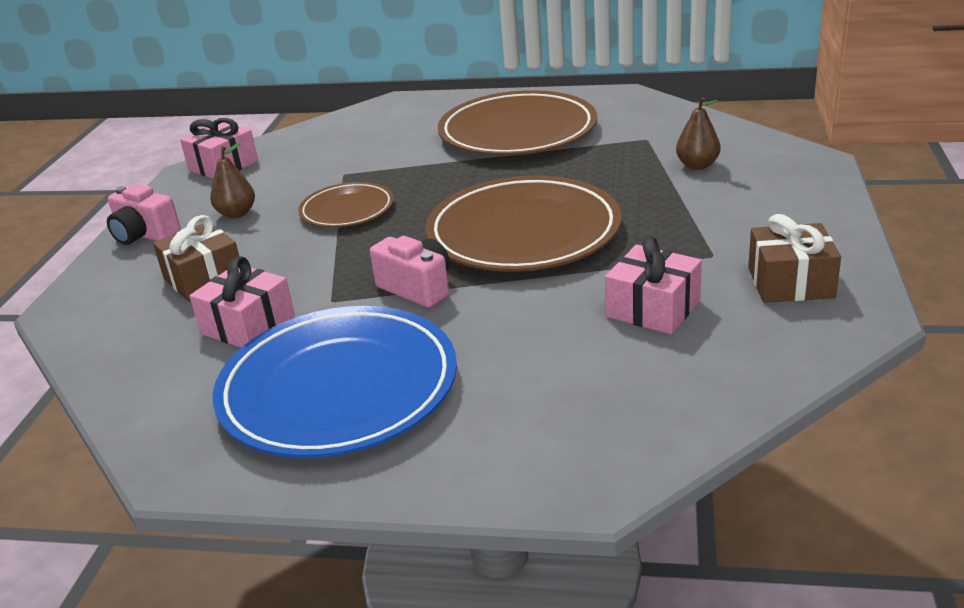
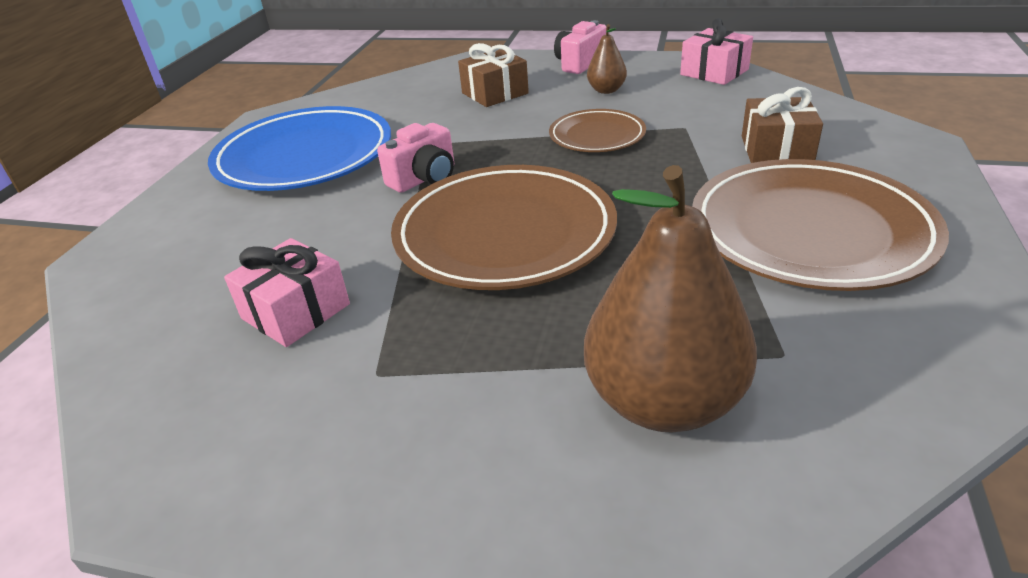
camera: 95 degrees right, 5 degrees up
(248, 325) = (414, 117): pink gift -> none
(697, 165) = (663, 401): brown pear -> brown pear, size x2.12
(790, 282) = (268, 436): brown gift -> brown gift (776, 149)

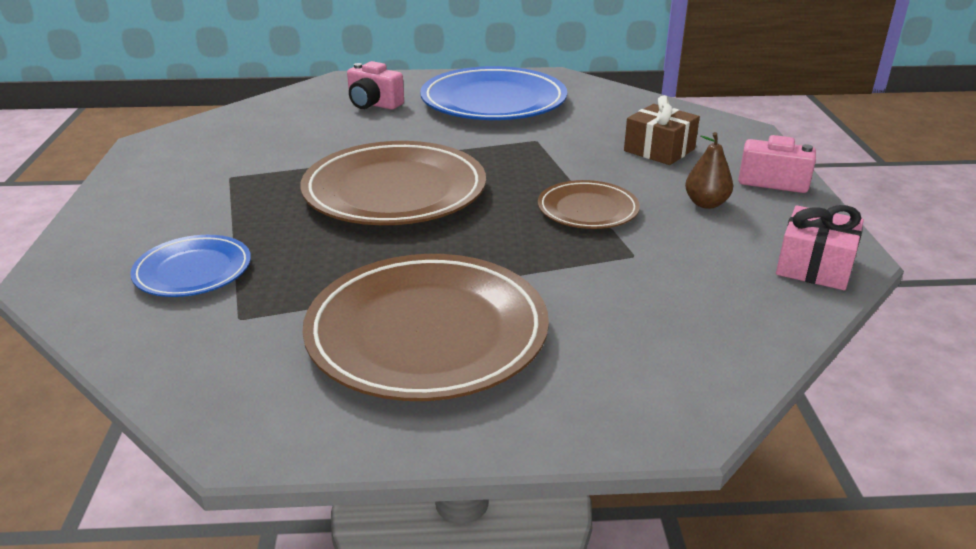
camera: 70 degrees right, 5 degrees down
(295, 311) = (292, 142): pink gift -> none
(424, 179) = (473, 149): pink camera -> pink camera (373, 104)
(663, 401) = (193, 271): brown pear -> blue plate
(776, 149) = (604, 313): brown gift -> none

